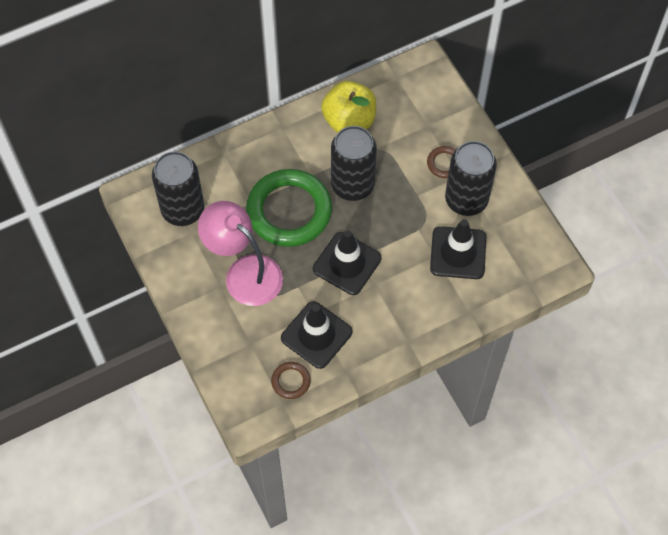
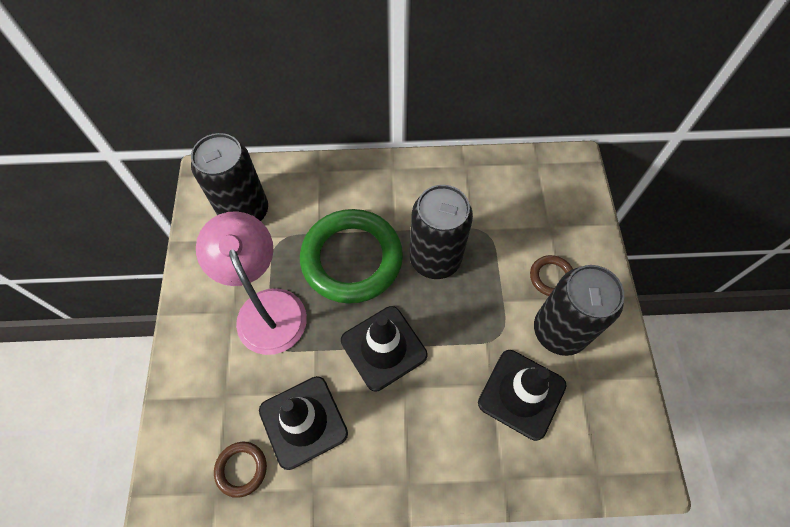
camera: 25 degrees right, 0 degrees up
(349, 121) = (465, 189): yellow apple -> none

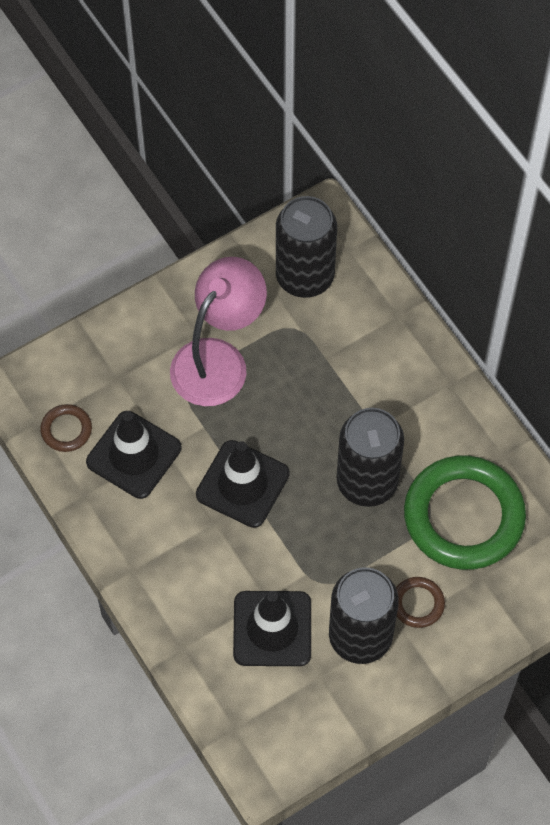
camera: 60 degrees right, 0 degrees up
(352, 259) = (316, 405): green ring -> green ring (463, 516)

